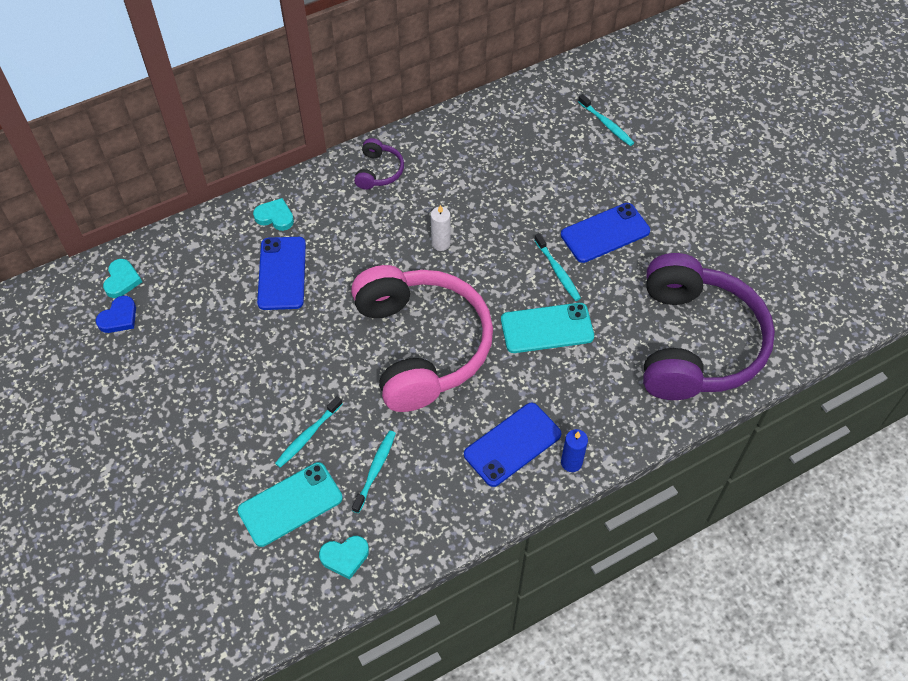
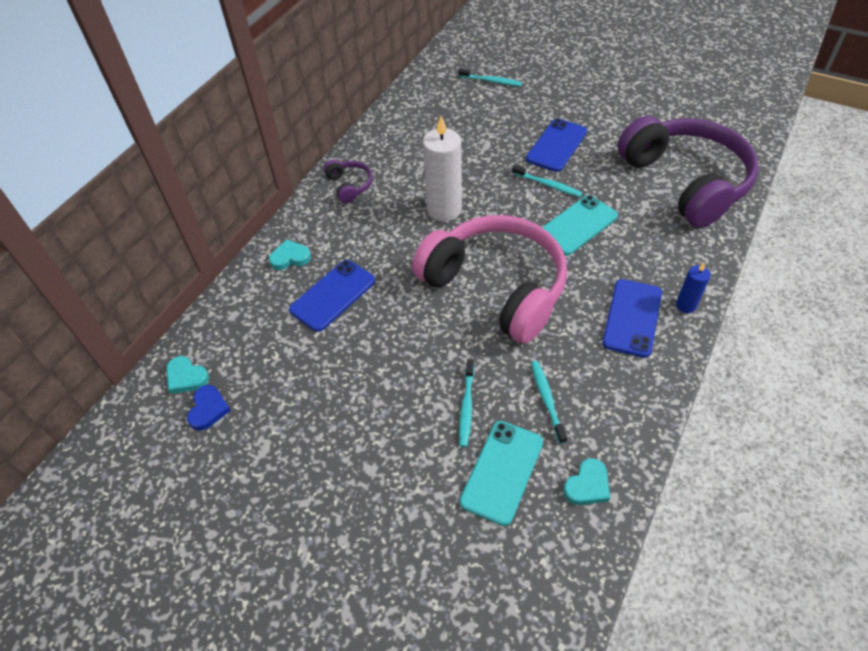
camera: 30 degrees left, 5 degrees down
(122, 280) = (186, 377): turquoise heart -> turquoise heart turned 150 degrees clockwise
(282, 273) = (333, 295): blue phone -> blue phone turned 75 degrees clockwise
(441, 243) = (444, 210): white candle -> white candle, size x1.97

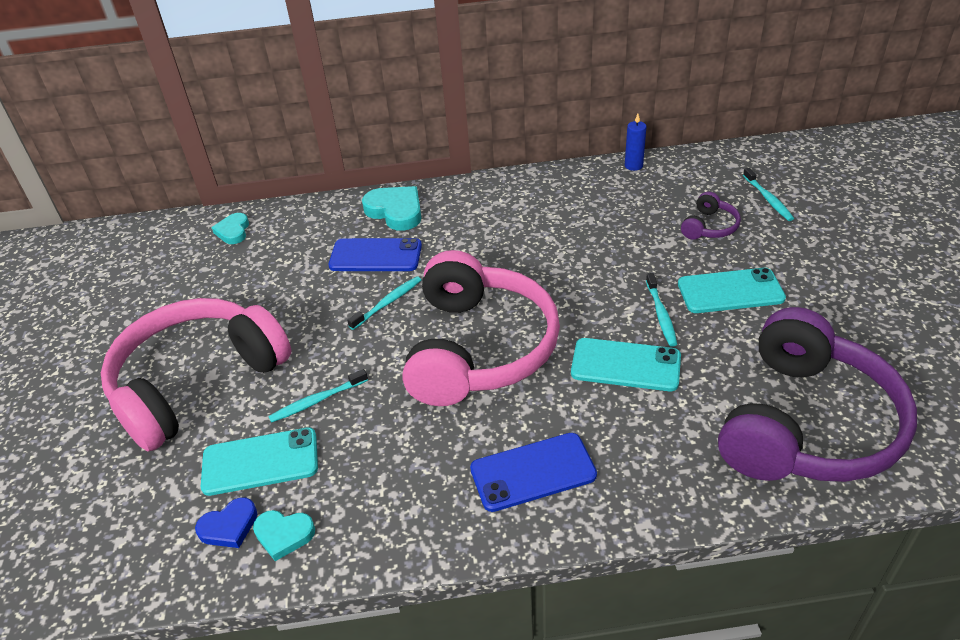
camera: 55 degrees right, 10 degrees down
(208, 409) = (211, 258): blue heart -> blue heart (229, 526)
(290, 257) = (395, 211): turquoise heart -> turquoise heart, size x1.62
(349, 185) = (512, 195): purple headphones -> purple headphones (709, 227)
(370, 483) = (197, 382): none -> pink headphones
(444, 210) = (544, 264): white candle -> none
(547, 400) = (366, 454): turquoise toothbrush -> turquoise toothbrush (388, 303)
(556, 145) = (730, 291): blue phone -> turquoise phone
(686, 305) = (596, 513): blue candle -> blue candle (633, 166)

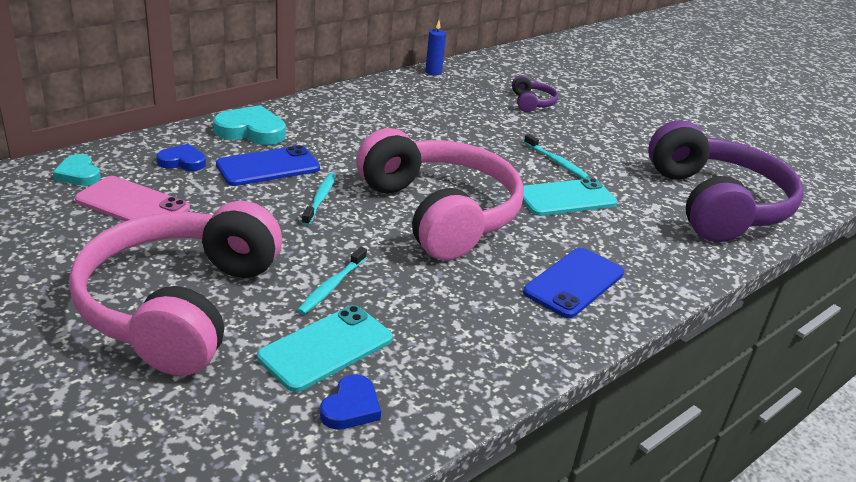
camera: 40 degrees left, 10 degrees down
(245, 271) = (132, 204): none -> pink phone
(284, 535) = (413, 394): turquoise heart -> none
(315, 234) = (182, 161): none -> blue heart
(730, 291) = (588, 139): turquoise phone -> none
(768, 199) = (553, 81): turquoise toothbrush -> none

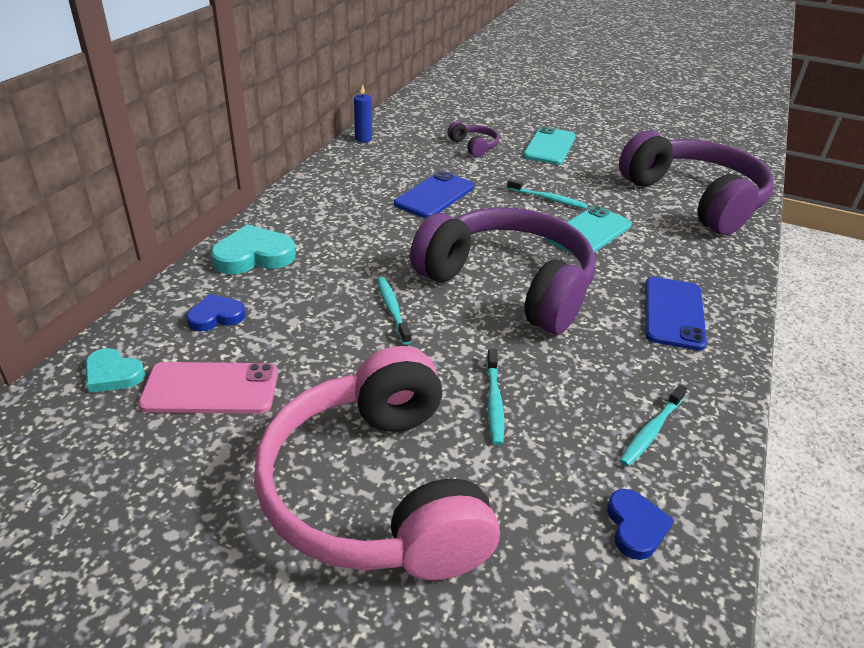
camera: 25 degrees left, 5 degrees up
(268, 167) = (309, 291): blue phone -> blue phone (434, 195)
(326, 348) = (554, 472): turquoise phone -> turquoise phone (549, 146)
(440, 213) = (508, 285): pink headphones -> purple headphones
(444, 354) = (651, 431): none -> turquoise toothbrush

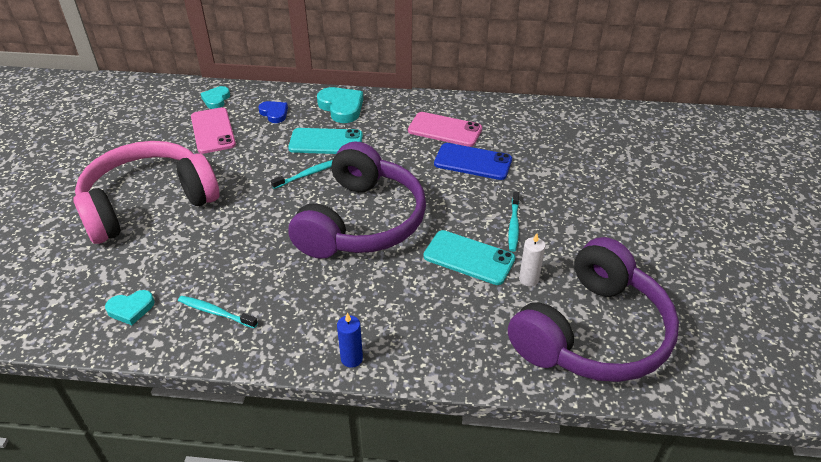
camera: 75 degrees right, 5 degrees up
(363, 139) = (542, 107): blue candle -> blue candle (351, 359)
(363, 197) = (445, 130): none -> pink phone
(474, 146) = (583, 166): purple headphones -> none
(494, 402) = (227, 234): turquoise toothbrush -> none
(549, 146) = (627, 213): turquoise phone -> turquoise phone (326, 142)
(626, 210) = (528, 279): none -> white candle
(635, 527) = (131, 309): blue heart -> turquoise heart
(673, 313) = (364, 320): blue phone -> none

